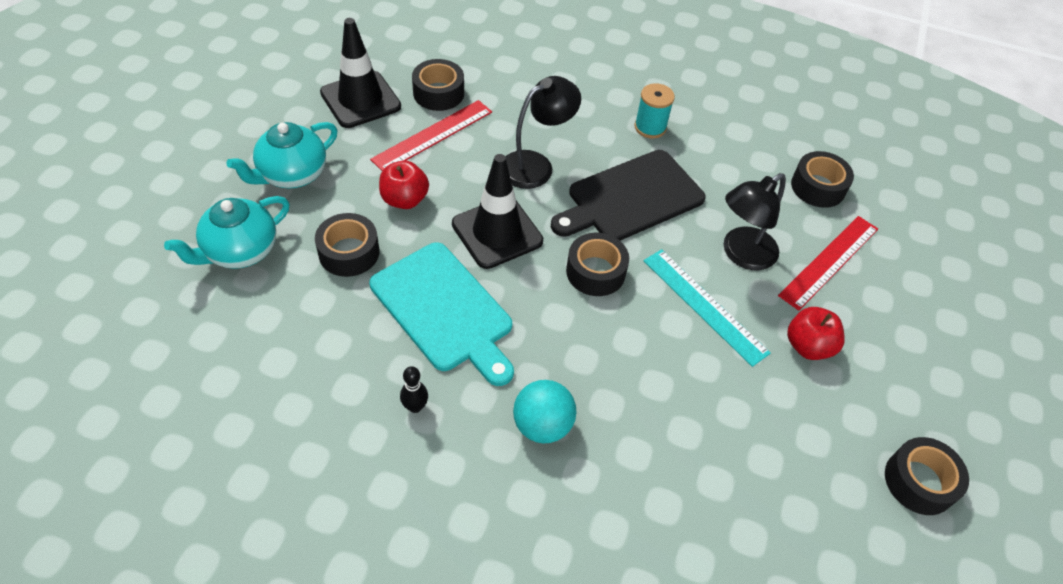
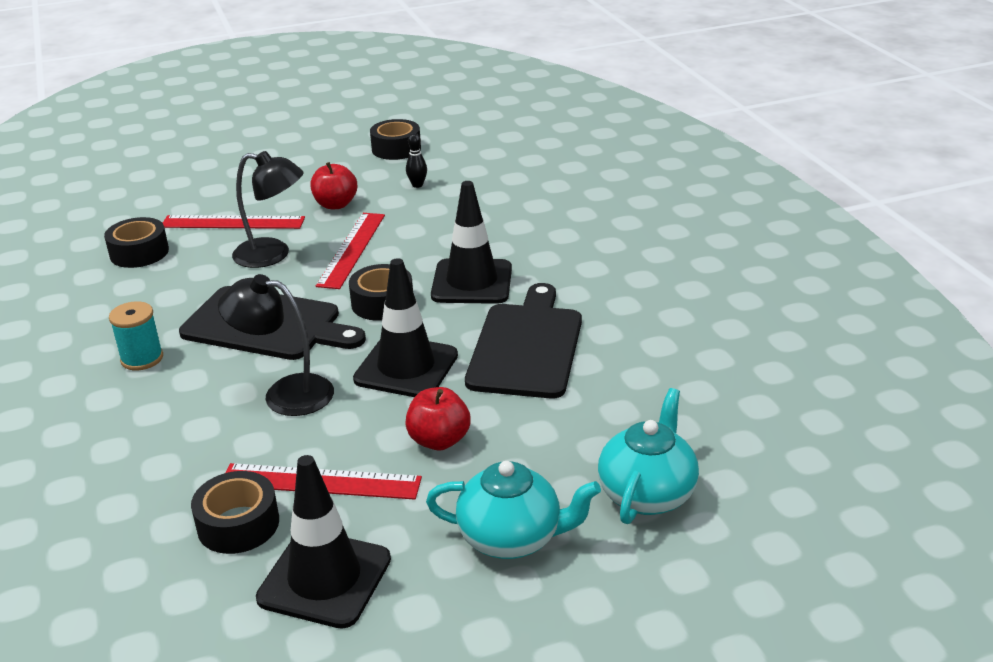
camera: 125 degrees left, 20 degrees down
(240, 251) = (647, 494): turquoise teapot -> turquoise teapot turned 75 degrees counterclockwise
(349, 252) = (547, 429): black tape -> none
(415, 406) = (623, 311): black bowling pin -> black bowling pin (417, 185)
(444, 310) = (527, 346): turquoise cutting board -> black cutting board
(542, 425) = (553, 261): turquoise ball -> none
(568, 344) = (472, 282): none -> black traffic cone
(704, 305) = (351, 249): turquoise ruler -> red ruler

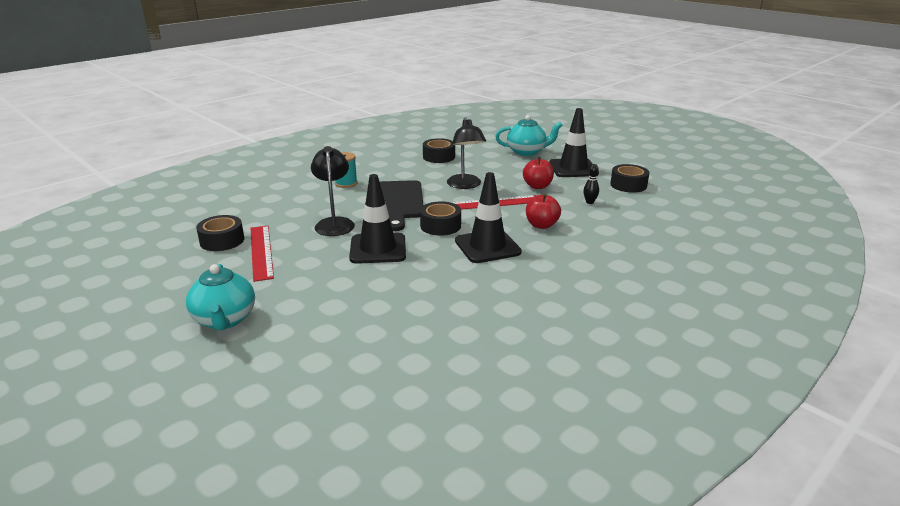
camera: 65 degrees right, 5 degrees down
(233, 222) = (489, 167): red ruler -> none
(324, 579) = (183, 273): black traffic cone -> black traffic cone (573, 168)
(439, 440) = (310, 276): red apple -> red apple (541, 225)
(527, 346) = (426, 282): black cutting board -> none
(647, 494) = (281, 362): turquoise teapot -> turquoise teapot (527, 152)

